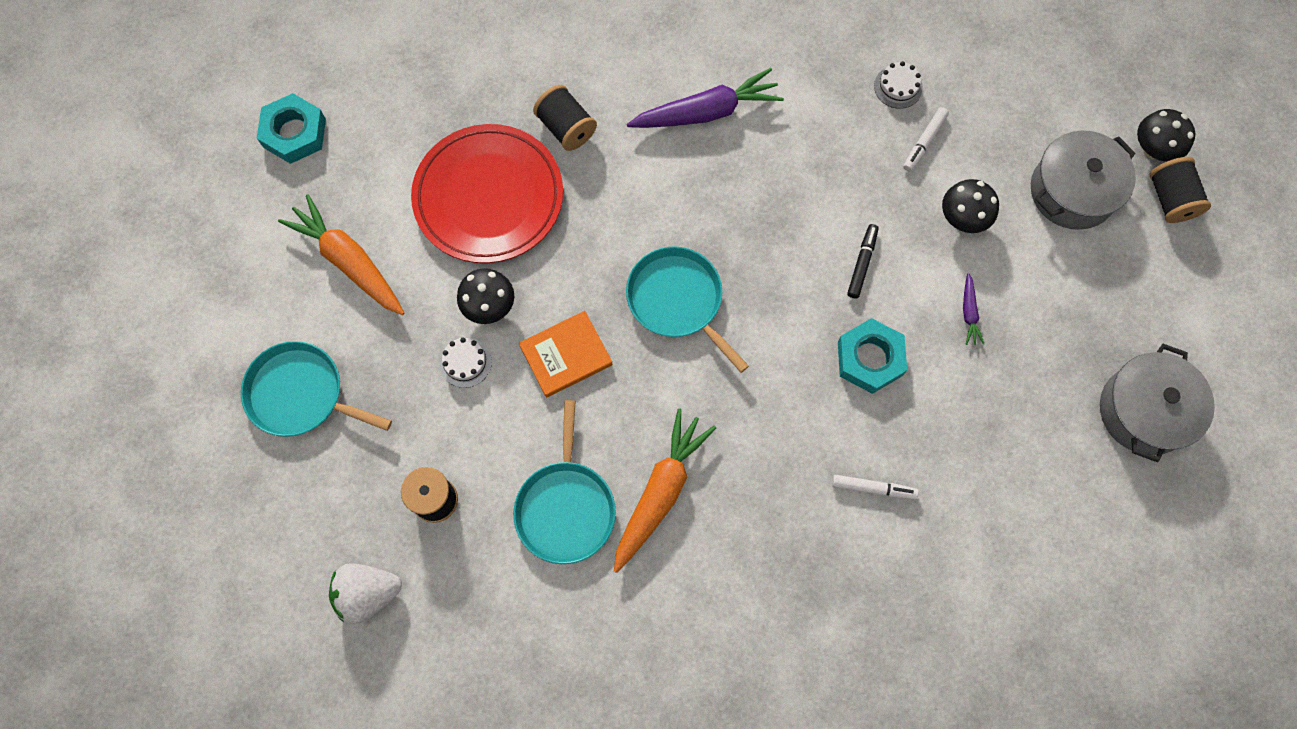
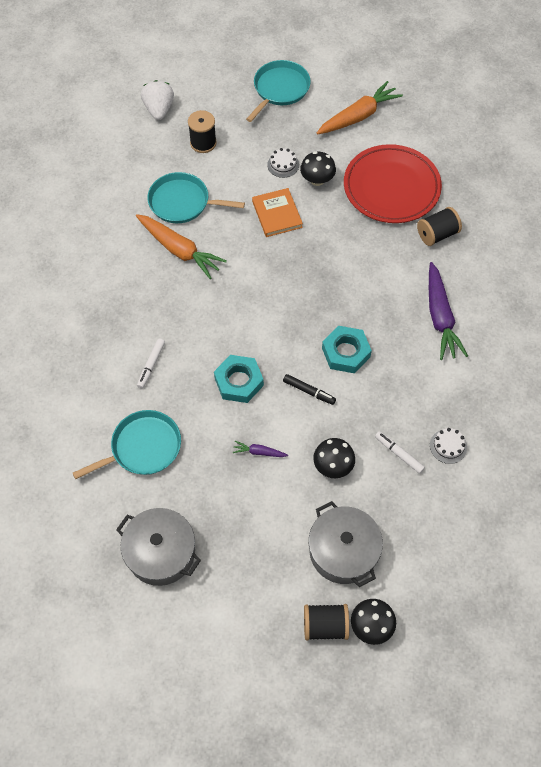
camera: 100 degrees right, 10 degrees down
(294, 133) = (449, 97): turquoise nut -> turquoise nut (346, 352)
(678, 301) = (302, 278): turquoise pan -> turquoise pan (142, 447)

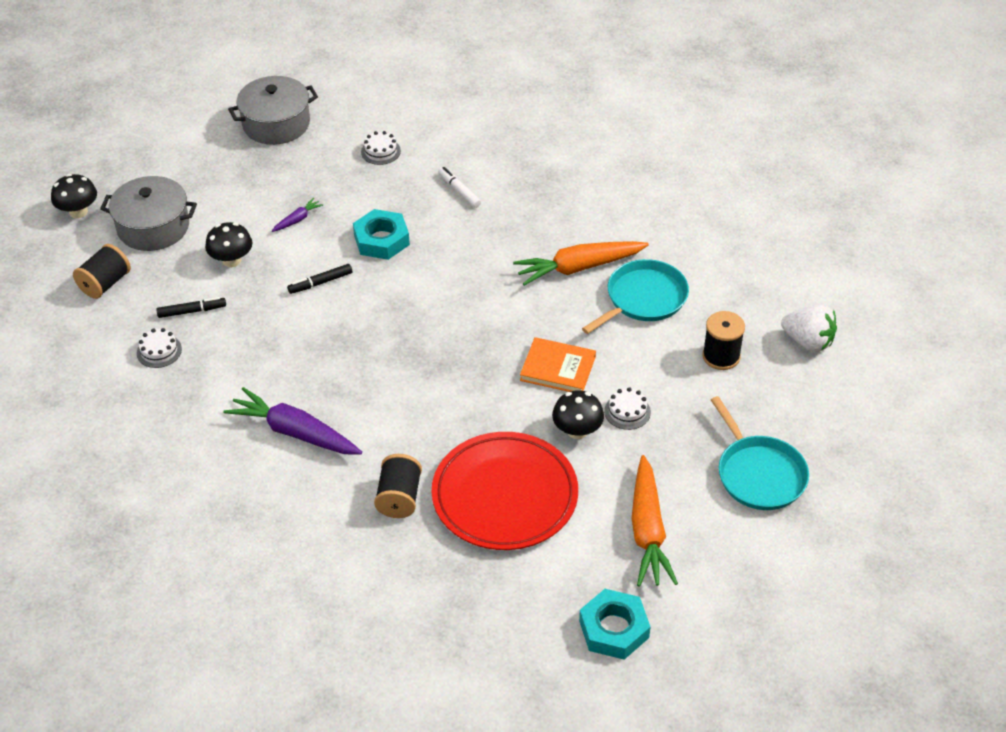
camera: 125 degrees right, 15 degrees down
(142, 447) = (380, 151): turquoise pan -> white cake
(325, 625) = (111, 186): black spool -> black spool (105, 283)
(346, 352) = (333, 332): turquoise nut -> turquoise nut (614, 629)
(399, 454) = (192, 311): white marker -> black marker

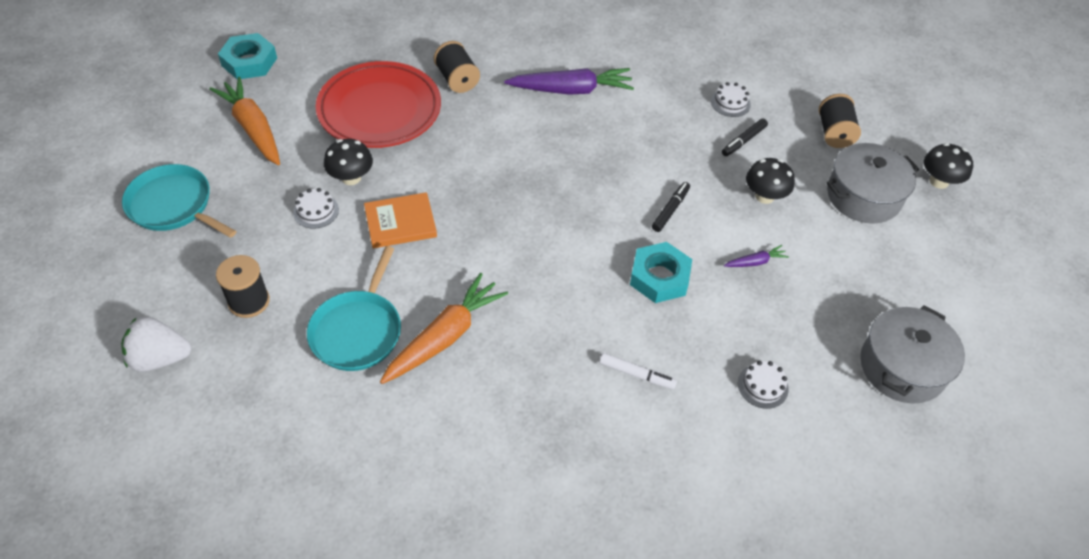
camera: 145 degrees right, 5 degrees up
(297, 219) = (755, 262): purple carrot -> purple carrot turned 120 degrees counterclockwise

